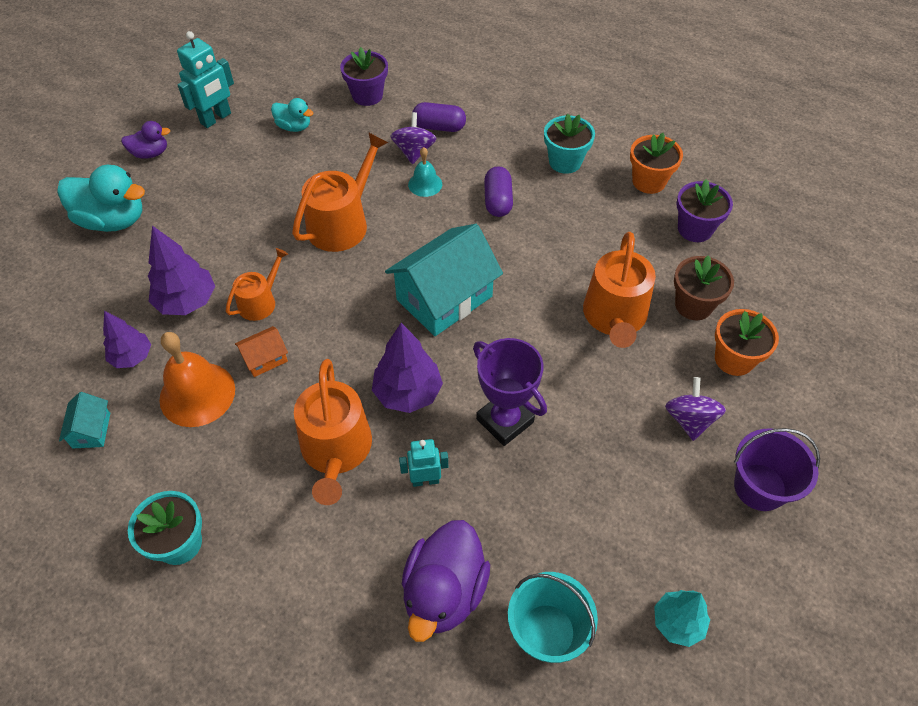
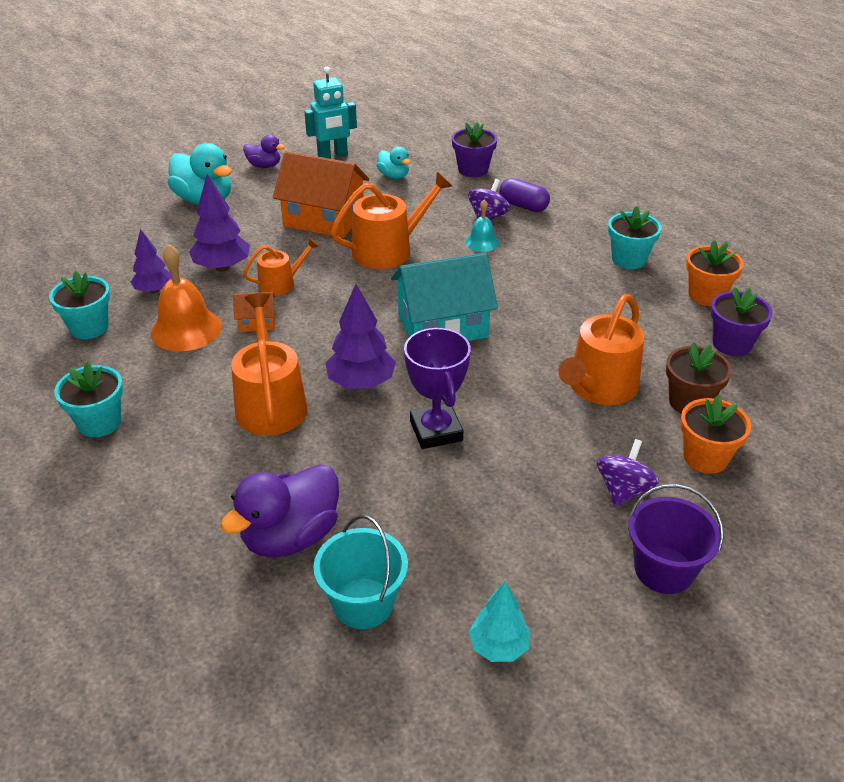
camera: 25 degrees right, 15 degrees down
(91, 430) = (89, 327): turquoise house -> turquoise flower pot
(256, 205) = (324, 219): none -> orange house
(336, 450) = (270, 403): orange watering can -> orange watering can turned 150 degrees clockwise
(425, 480) = (332, 450): turquoise robot -> none
(498, 201) = (542, 271): purple capsule -> none

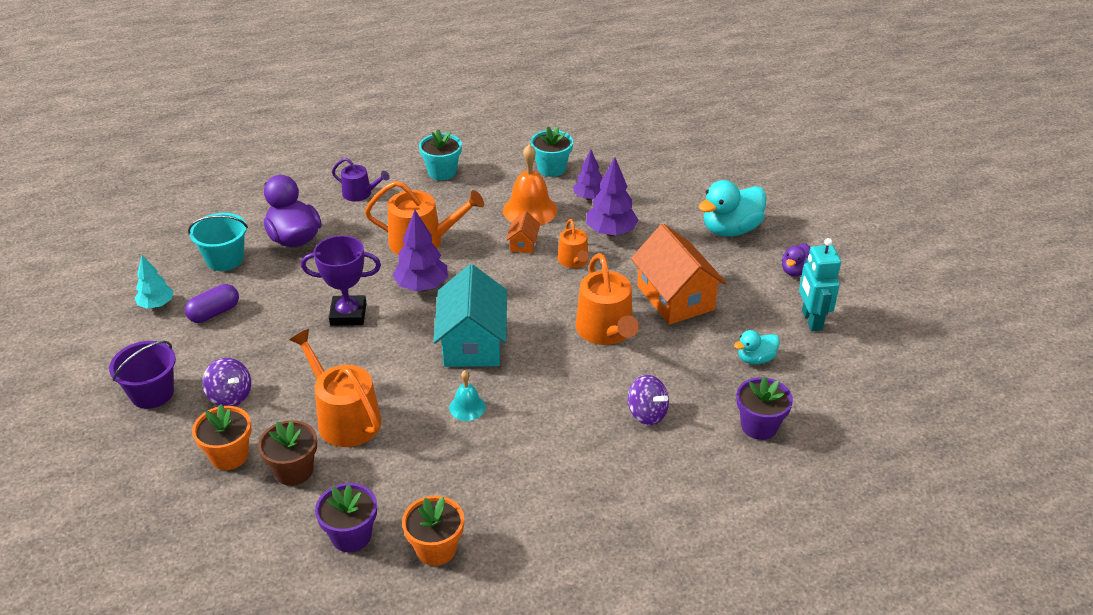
camera: 105 degrees right, 0 degrees up
(163, 495) = (360, 193): none -> purple watering can
(324, 219) = (675, 297): orange house -> orange house turned 60 degrees counterclockwise
(482, 242) = (599, 398): turquoise bell -> turquoise bell (467, 407)
(523, 206) = (664, 449): purple capsule -> purple capsule (214, 313)
(629, 259) = (526, 506): turquoise flower pot -> none

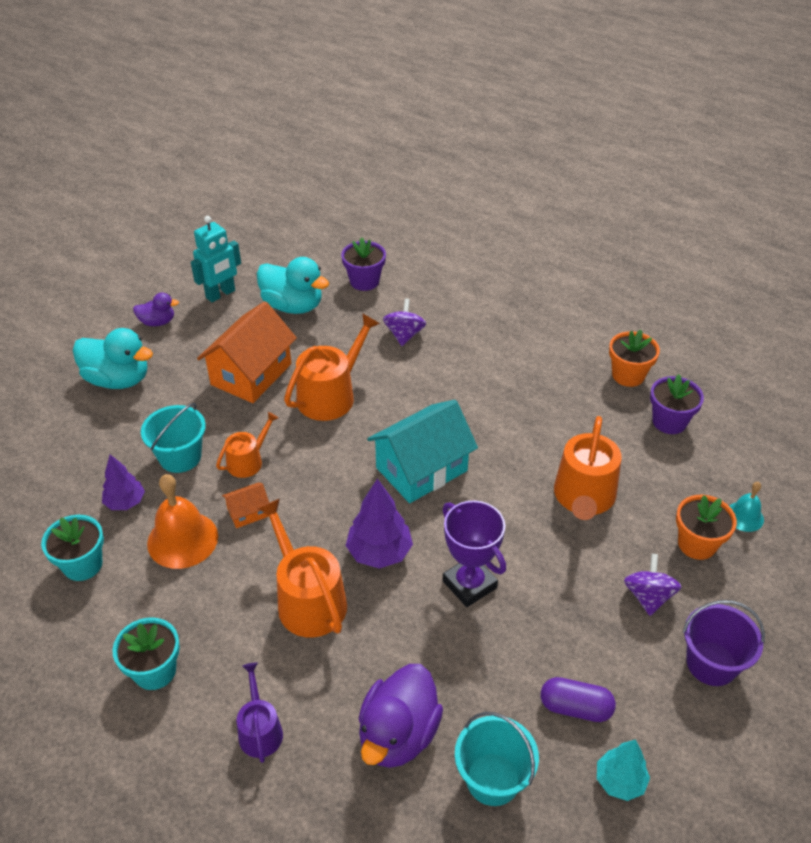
camera: 125 degrees left, 5 degrees up
(294, 471) = (661, 492): brown flower pot -> none
(467, 407) = (495, 430): turquoise bell -> turquoise bell (744, 516)
(611, 232) = (180, 457): purple tree -> turquoise bucket
(755, 359) = (293, 306): turquoise duck -> turquoise duck, size x1.82

